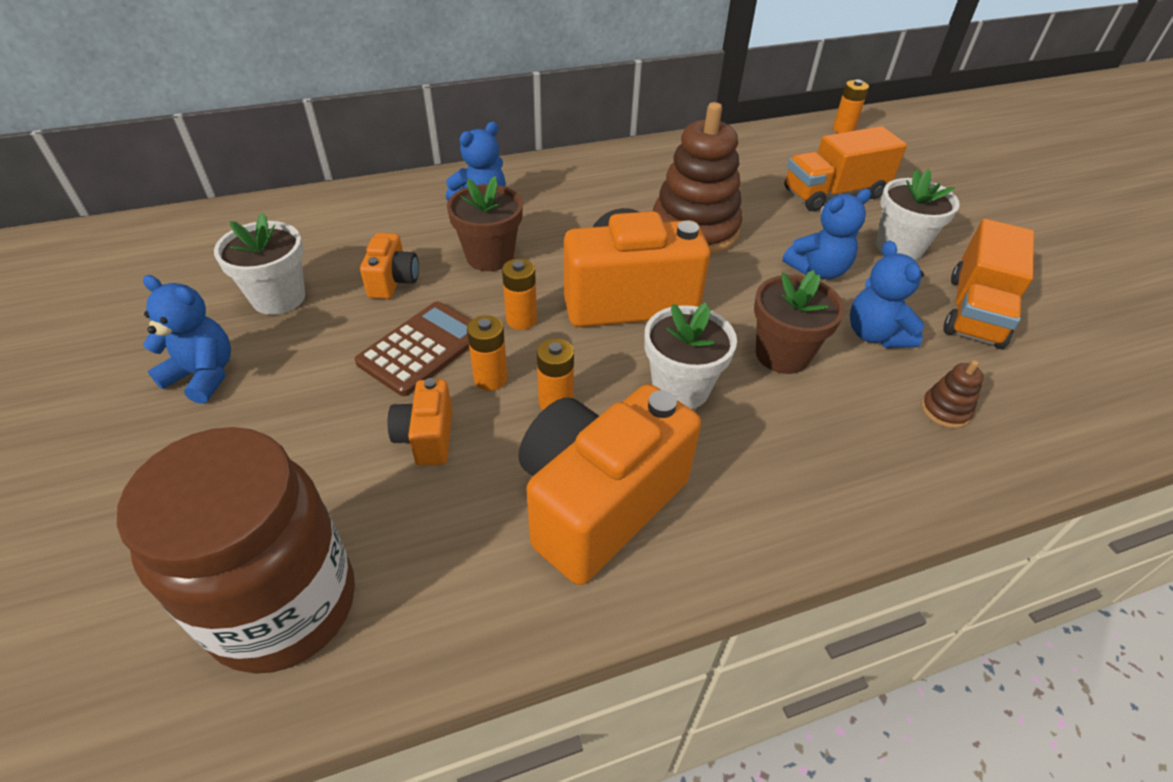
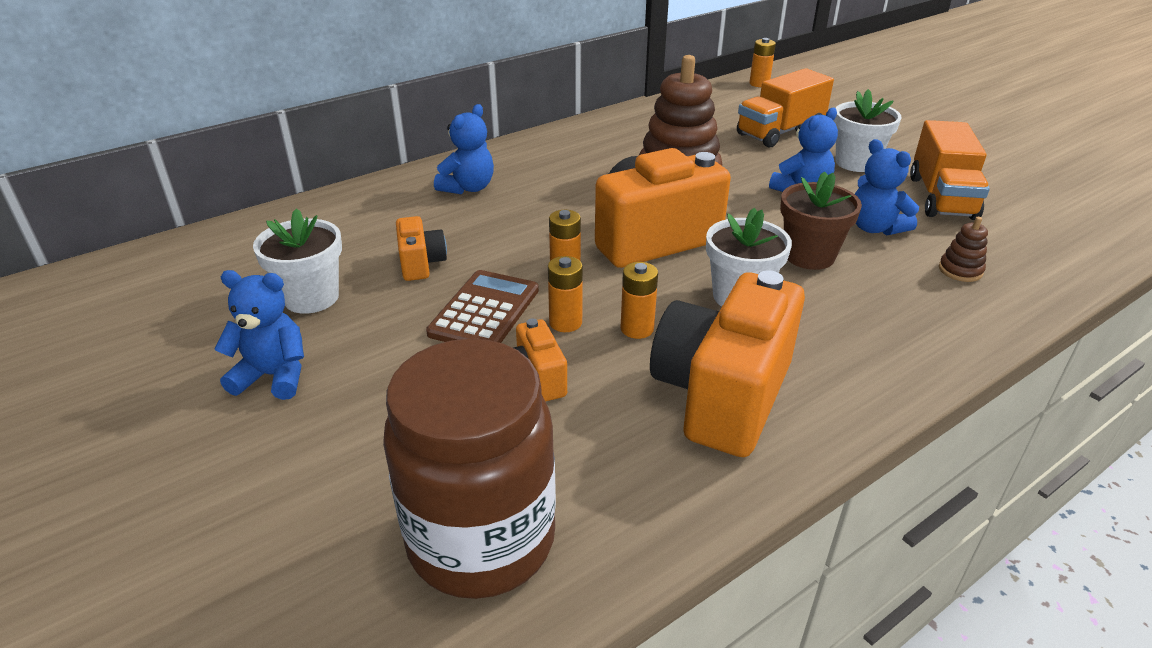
camera: 15 degrees left, 10 degrees down
(490, 256) = (503, 228): brown flower pot -> none

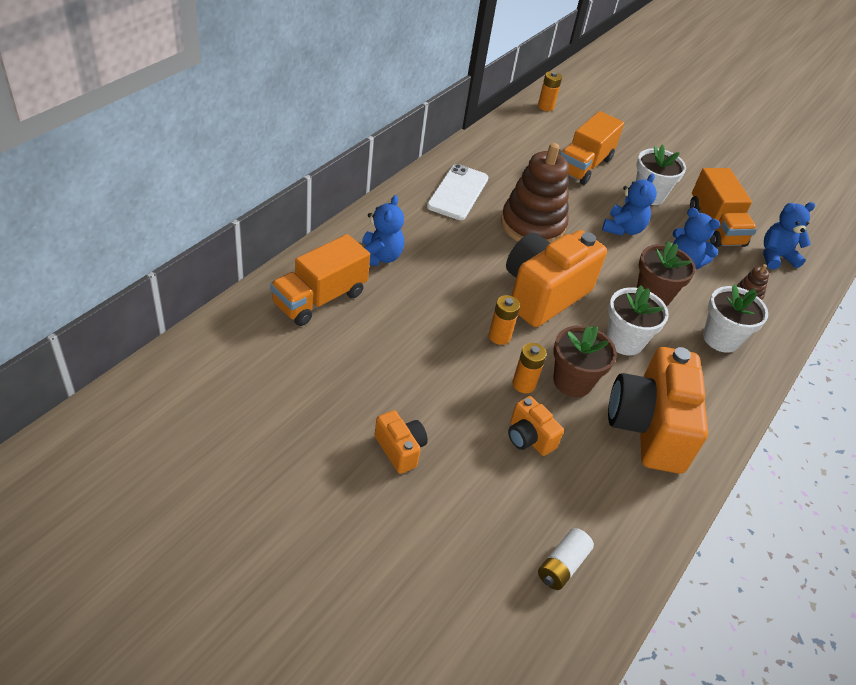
camera: 25 degrees left, 10 degrees up
(273, 376) = (349, 470): blue teddy bear -> blue teddy bear (776, 257)
(311, 297) = (328, 392): white flower pot -> white flower pot (721, 338)
(371, 215) = (320, 298): none -> orange truck
(421, 264) = (390, 344): orange camera -> orange camera (400, 449)
(481, 540) = (562, 565): brown jar -> white battery
(485, 311) = (463, 384): brown calculator -> none
(602, 143) = (457, 192): none -> white phone
(637, 329) = (572, 381): orange battery -> brown flower pot

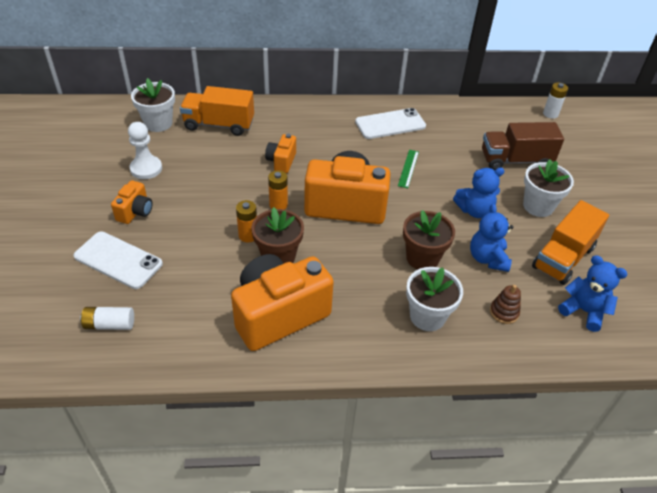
camera: 55 degrees right, 0 degrees up
(332, 399) = (146, 169): none -> white pawn
(379, 257) = (283, 126): blue teddy bear -> none
(468, 506) = (118, 260): none -> white phone
(529, 438) = (203, 260): orange camera -> orange camera (281, 161)
(532, 225) = (408, 168): brown stacking toy -> green ruler
(545, 107) = (550, 114): orange battery -> white battery
(584, 165) = (515, 160): orange truck -> brown truck
(624, 341) = (352, 264): white flower pot -> white flower pot (158, 123)

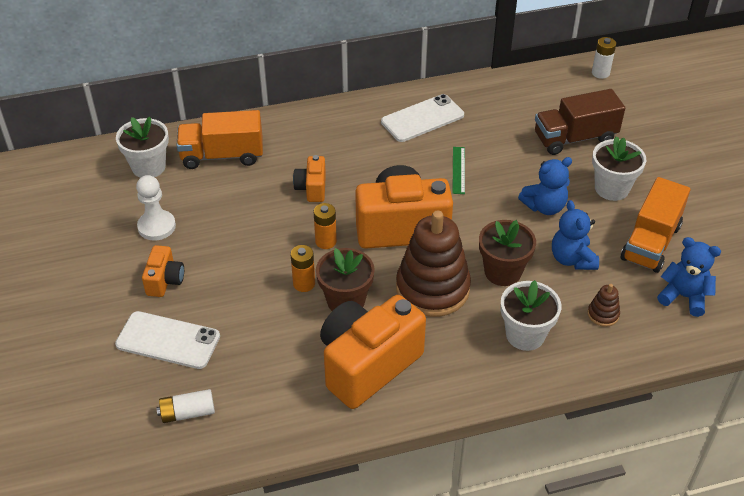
camera: 10 degrees left, 0 degrees up
(356, 260) = (432, 289): none -> brown stacking toy

